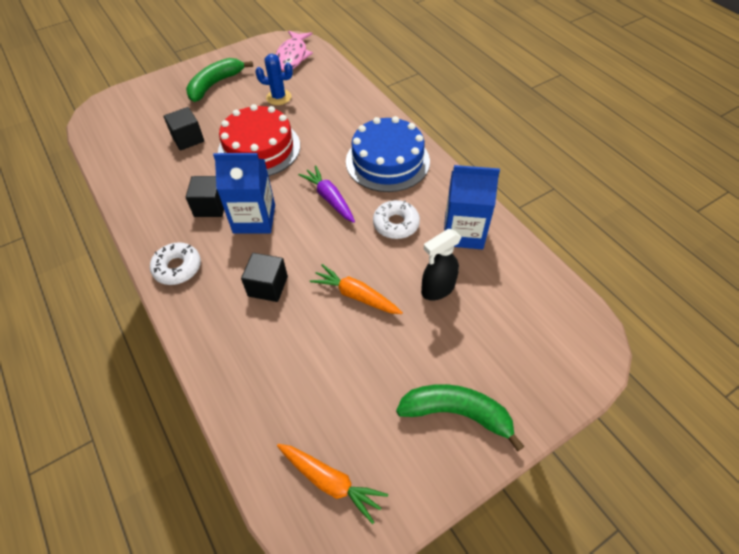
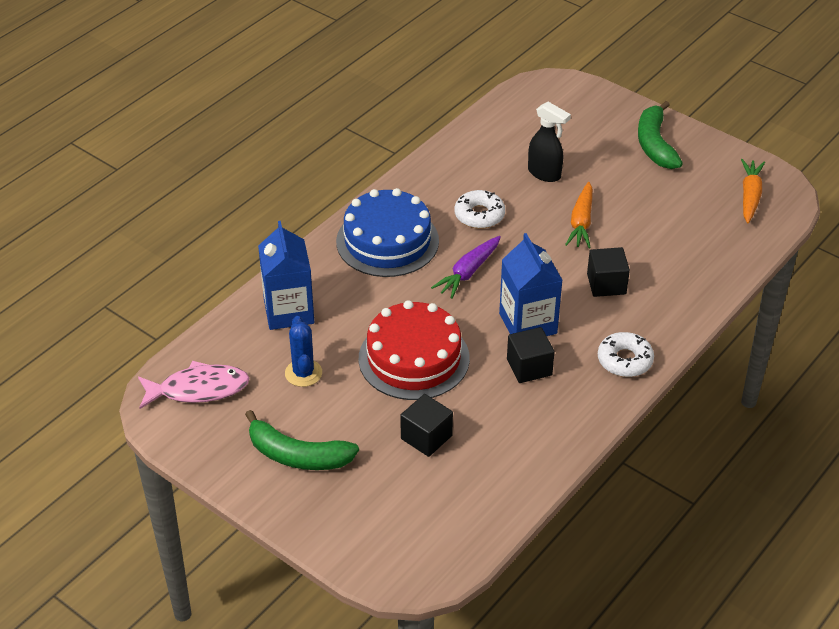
camera: 110 degrees left, 10 degrees down
(463, 232) = (467, 168): blue carton -> blue carton (289, 311)

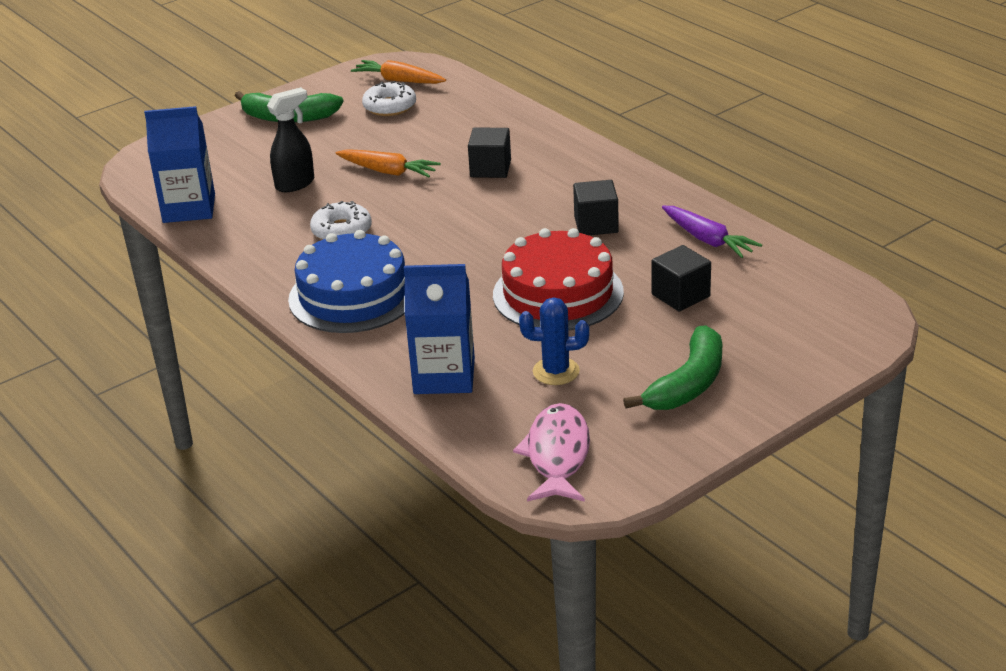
camera: 75 degrees left, 10 degrees down
(468, 272) = (434, 246): purple carrot -> purple carrot (707, 240)
(528, 323) = (530, 218): blue carton -> blue carton (189, 208)
(625, 360) = (604, 172): white donut -> white donut (390, 106)

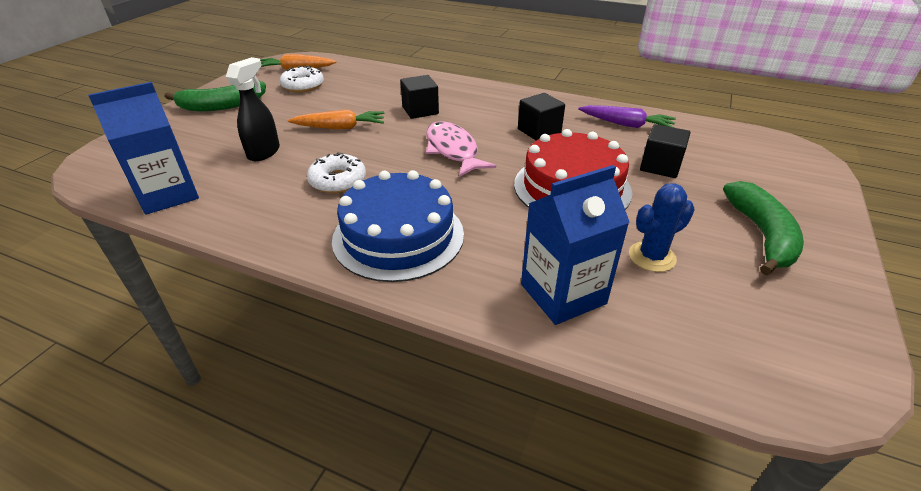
camera: 30 degrees left, 5 degrees up
(557, 455) = (761, 348): pink fish -> pink fish (453, 150)

